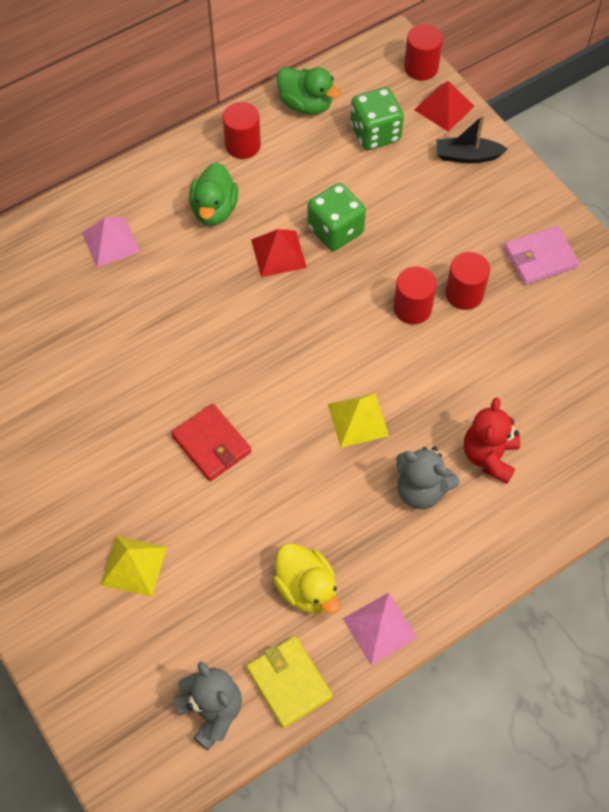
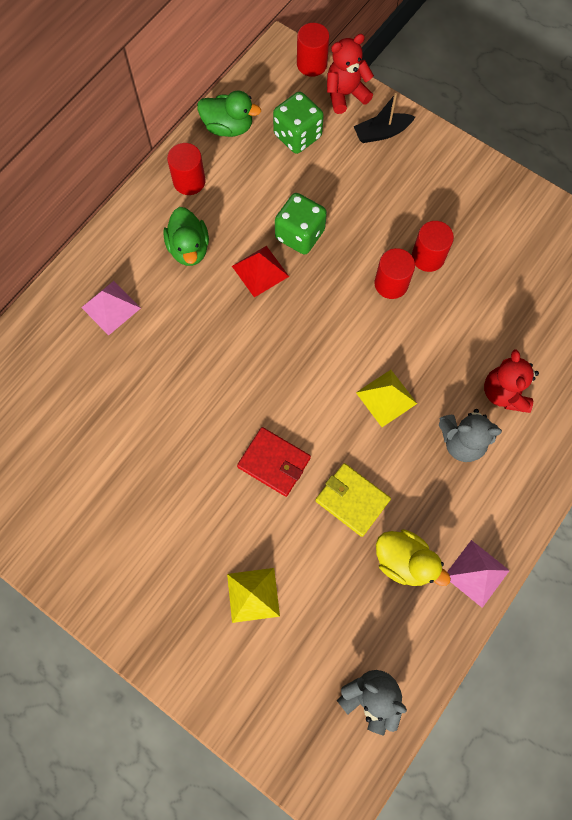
camera: 20 degrees left, 10 degrees up
(289, 682) = (423, 648): yellow wallet -> yellow wallet (352, 500)
(444, 107) = (345, 95): red pyramid -> red teddy bear
(540, 257) = (476, 205): pink wallet -> none

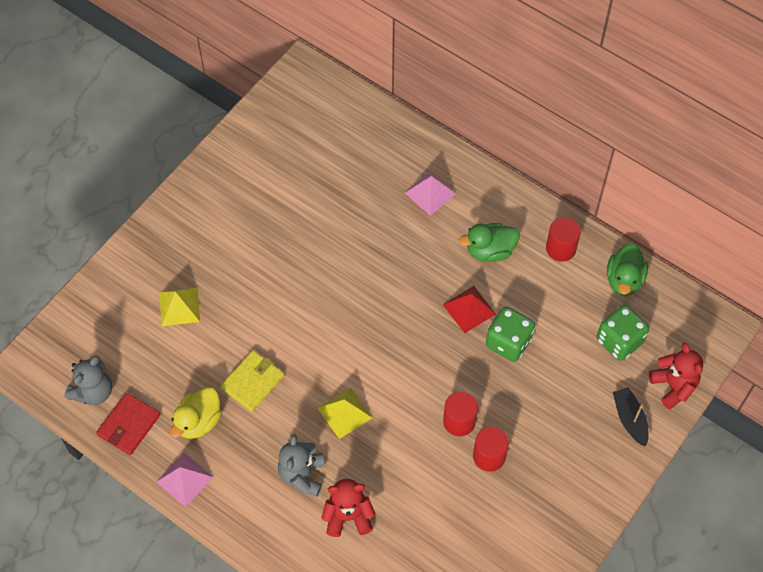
camera: 90 degrees right, 10 degrees down
(274, 462) = (288, 321): red wallet -> red wallet (129, 425)
(312, 64) = (708, 355): red cylinder -> none

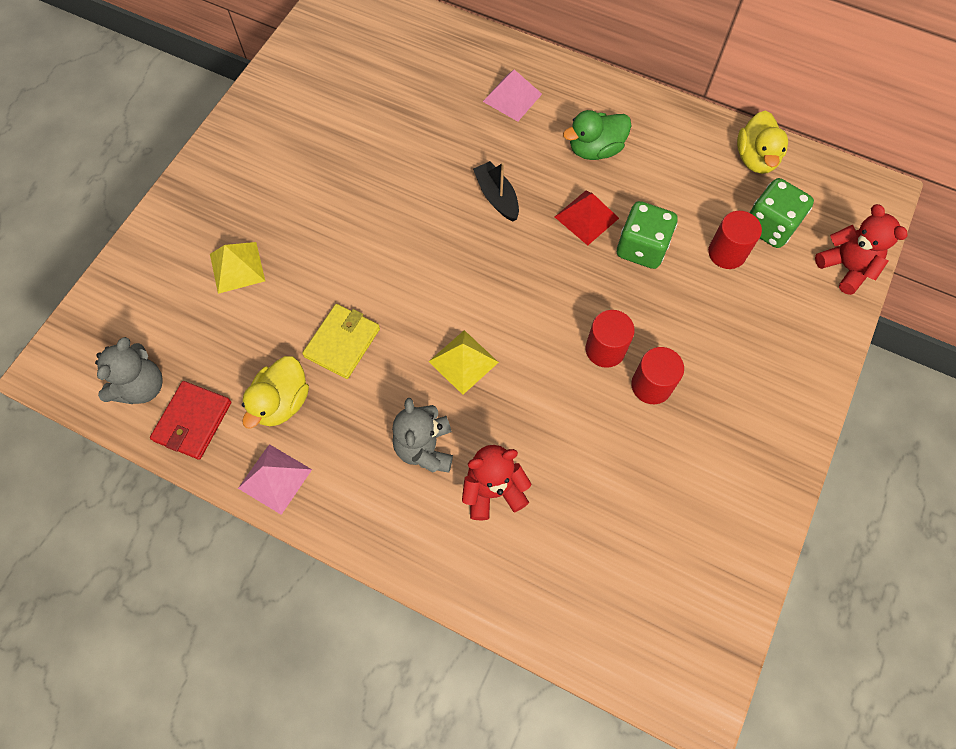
camera: 10 degrees left, 5 degrees up
(560, 248) = (675, 135): red cylinder -> red cylinder (727, 253)
(624, 280) = (755, 158): green duck -> yellow duck
(629, 419) = (806, 314): black boat -> black boat (497, 197)

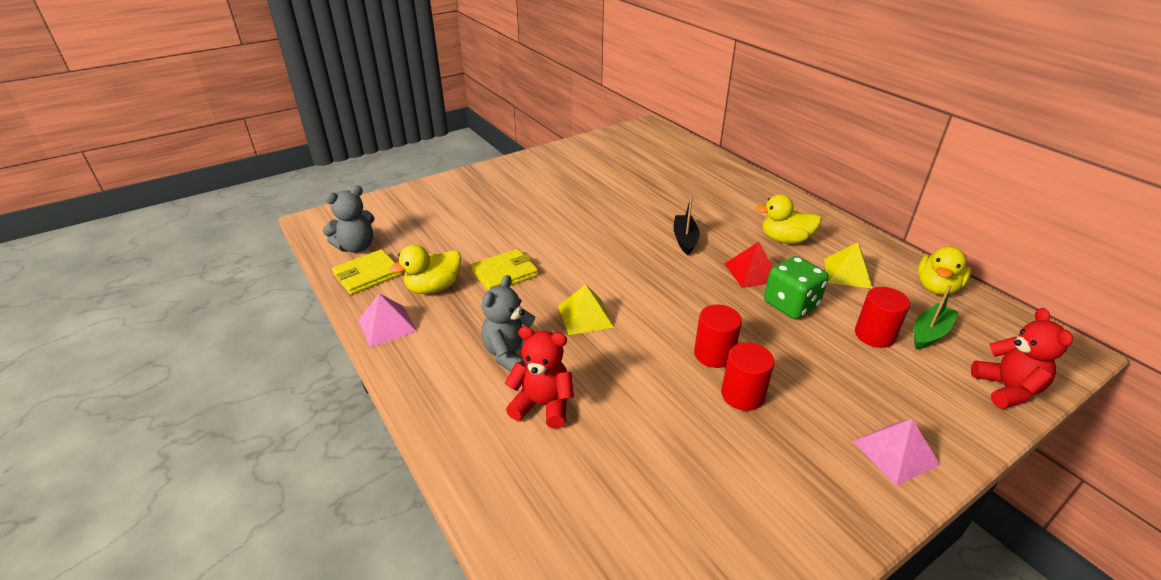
camera: 30 degrees right, 30 degrees down
(193, 421) = (367, 274): red wallet -> yellow wallet
(237, 267) = (472, 215): yellow pyramid -> yellow pyramid (847, 273)
(512, 97) = (735, 197): pink pyramid -> pink pyramid (895, 452)
(595, 149) = (785, 239): green duck -> yellow duck
(769, 226) = (929, 333): green dice -> green boat

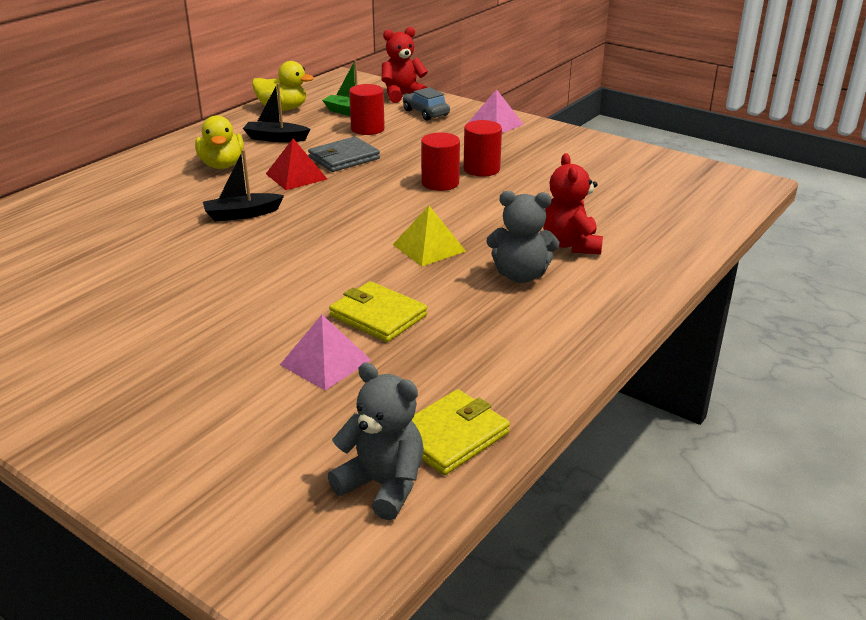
camera: 110 degrees left, 5 degrees down
(367, 274) = (451, 436): yellow wallet -> yellow wallet turned 75 degrees counterclockwise
(387, 325) = (543, 372): pink pyramid -> pink pyramid (325, 362)
(433, 287) = (443, 362): yellow duck -> none
(790, 305) = (344, 158): green dice -> grey wallet
(847, 273) = (276, 138): yellow pyramid -> black boat
(936, 395) = (425, 113): none -> grey car

